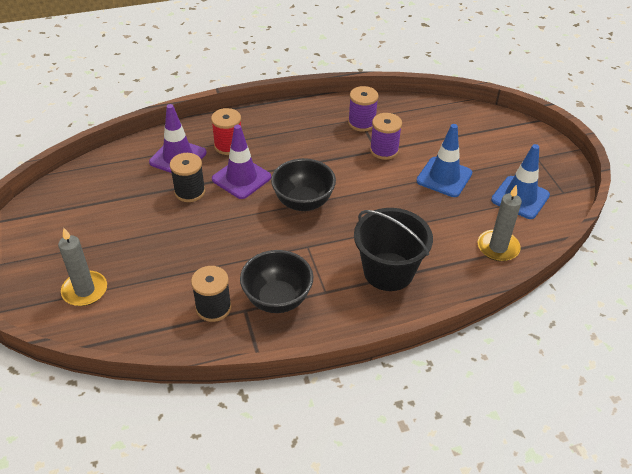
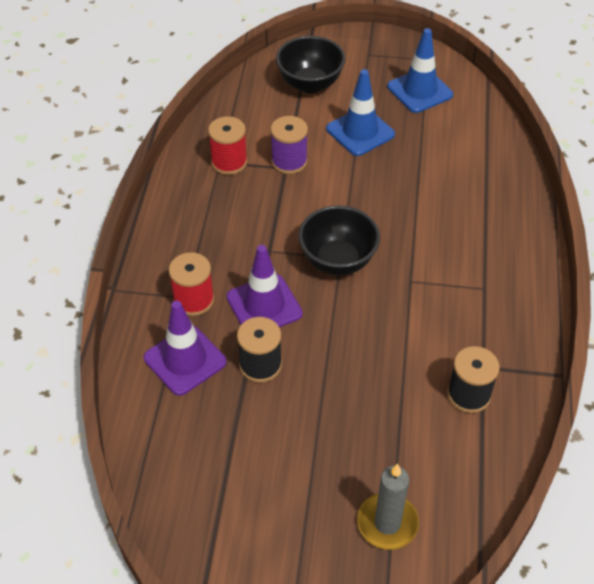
camera: 65 degrees left, 5 degrees up
(277, 299) = (479, 332): black bowl -> black bowl (310, 84)
(362, 123) = (229, 162): purple spool -> red spool
(388, 271) = (477, 227): black bucket -> none
(498, 247) = (480, 135): grey candle -> none

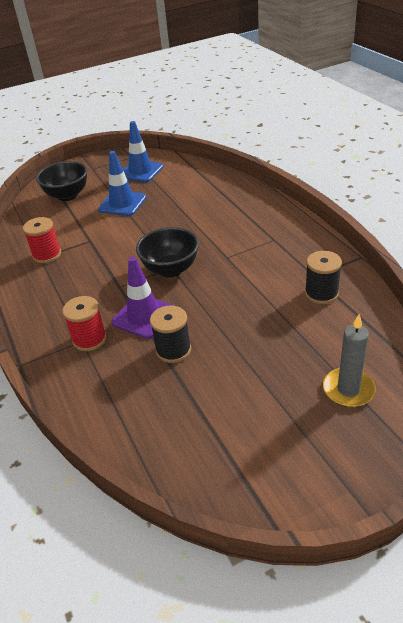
camera: 30 degrees left, 10 degrees down
(185, 360) = (115, 377): purple traffic cone -> none
(289, 161) = (89, 236): purple spool -> none

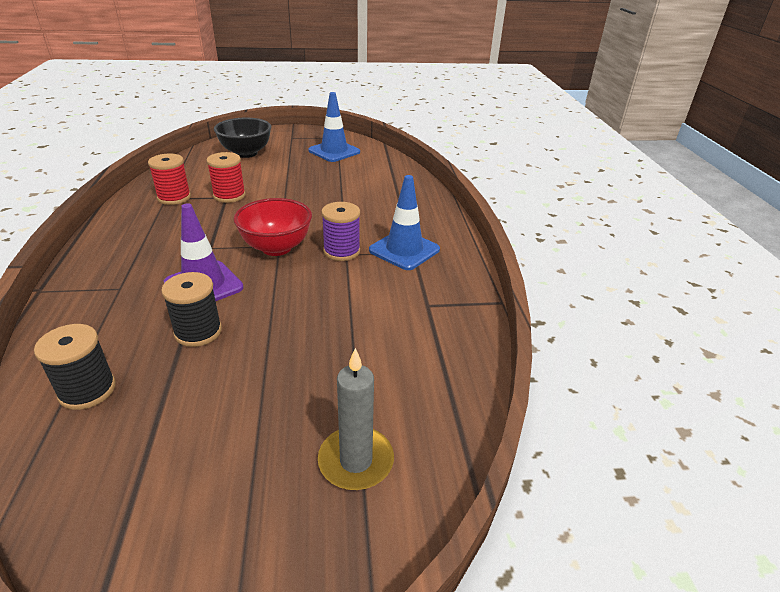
camera: 15 degrees right, 5 degrees down
(89, 339) = (128, 289): red spool -> red spool (229, 196)
(122, 203) = (289, 174): blue traffic cone -> blue traffic cone (404, 250)
(170, 269) = (276, 248): black bowl -> red bowl
(222, 256) = (341, 251): none -> purple spool
(321, 293) = (419, 328): black spool -> black spool (87, 390)

